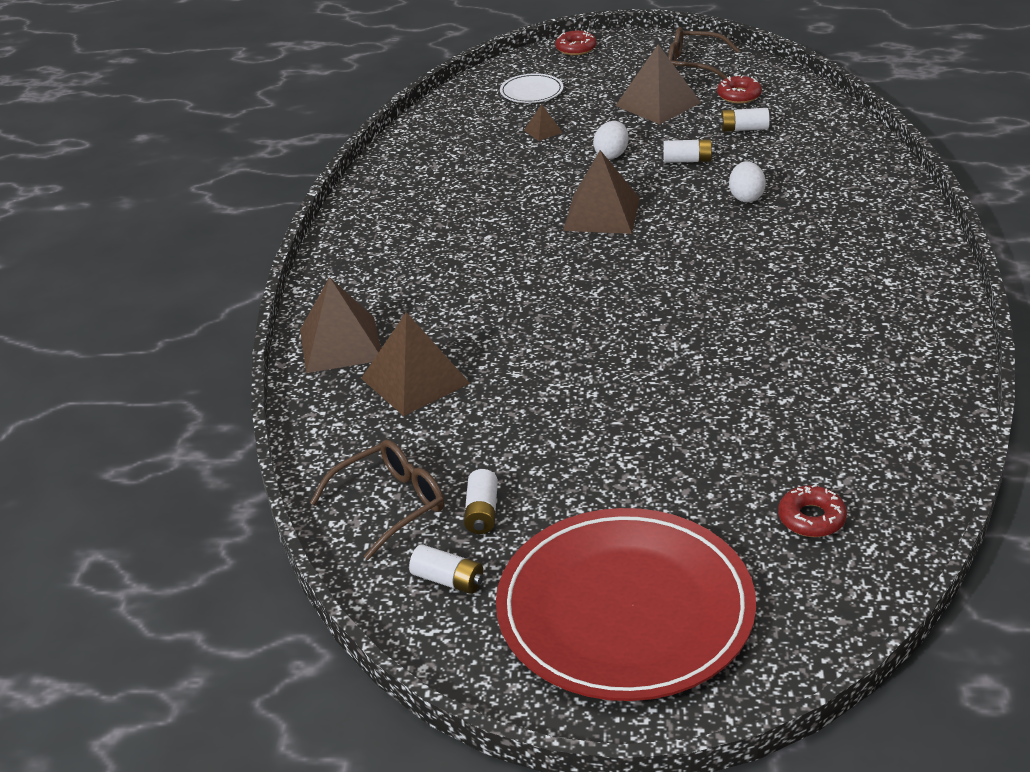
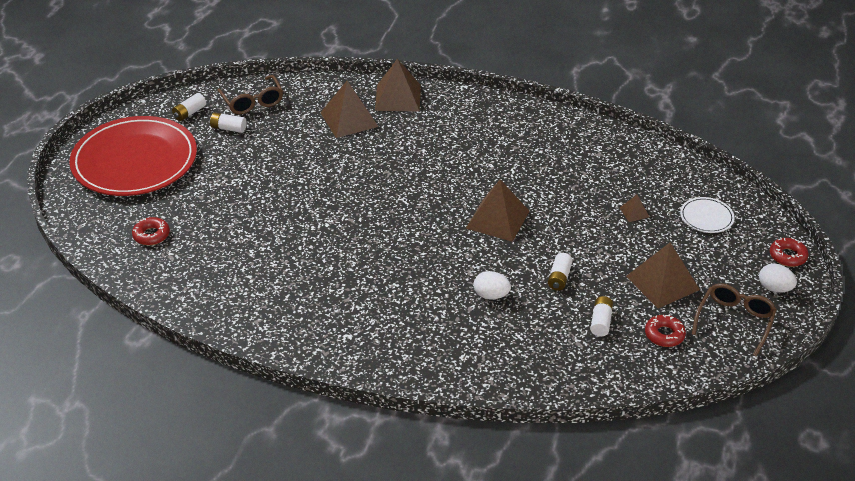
camera: 100 degrees right, 5 degrees up
(611, 154) = (583, 240): white egg -> white egg (774, 288)

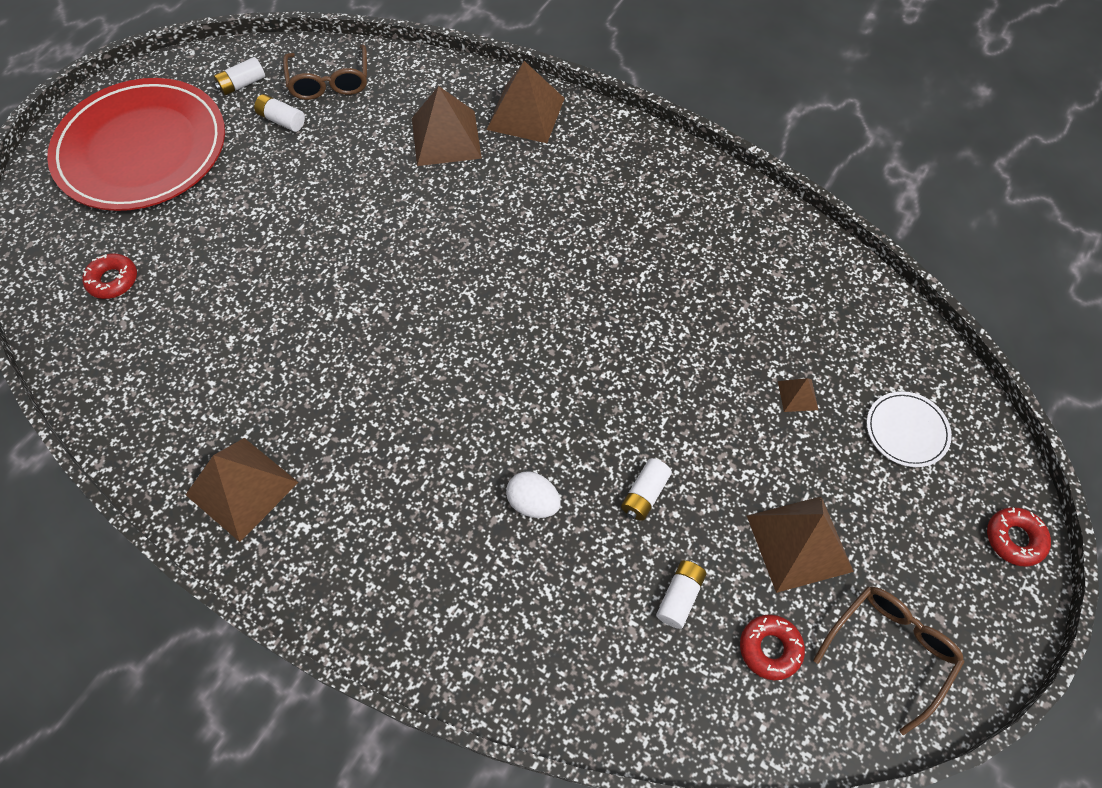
camera: 15 degrees right, 20 degrees up
(498, 219) = (591, 362): brown pyramid -> brown pyramid (242, 488)
(774, 288) = (974, 599): white egg -> none

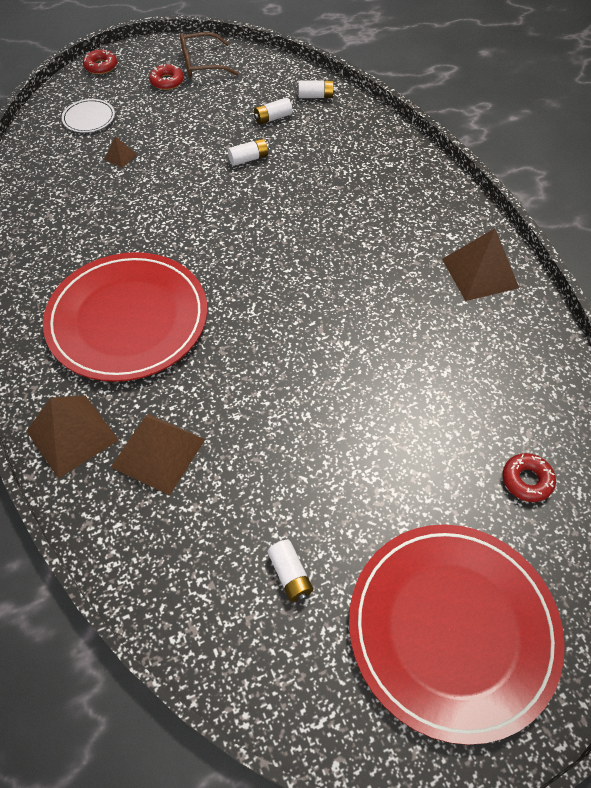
camera: 145 degrees left, 5 degrees down
(242, 84) = (303, 660): white battery -> white battery (316, 96)
(329, 81) = (211, 598): brown glasses -> none
(533, 503) = (311, 183): white egg -> none
(578, 218) = (128, 319): none -> red plate
(770, 648) = (251, 86): red donut -> red donut (167, 81)
(799, 543) = (196, 108): brown pyramid -> none

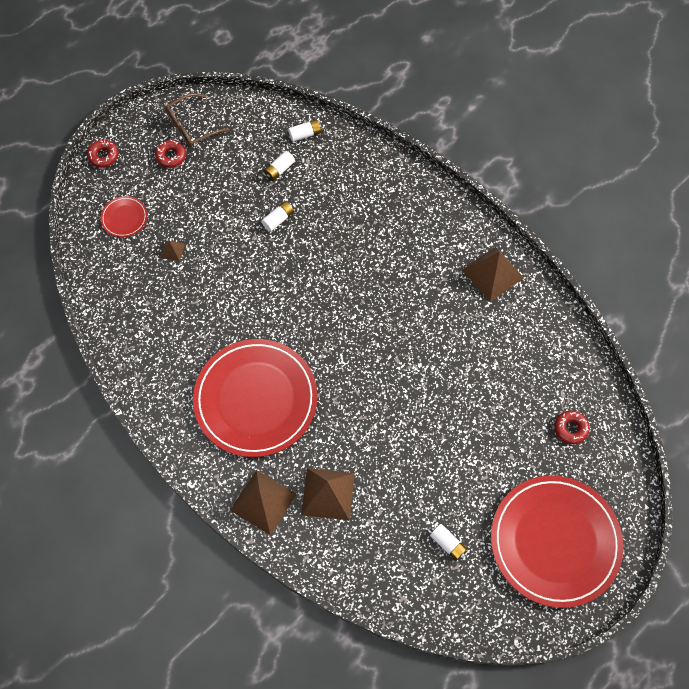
camera: 20 degrees left, 10 degrees up
(89, 118) = (124, 218): white plate -> red plate

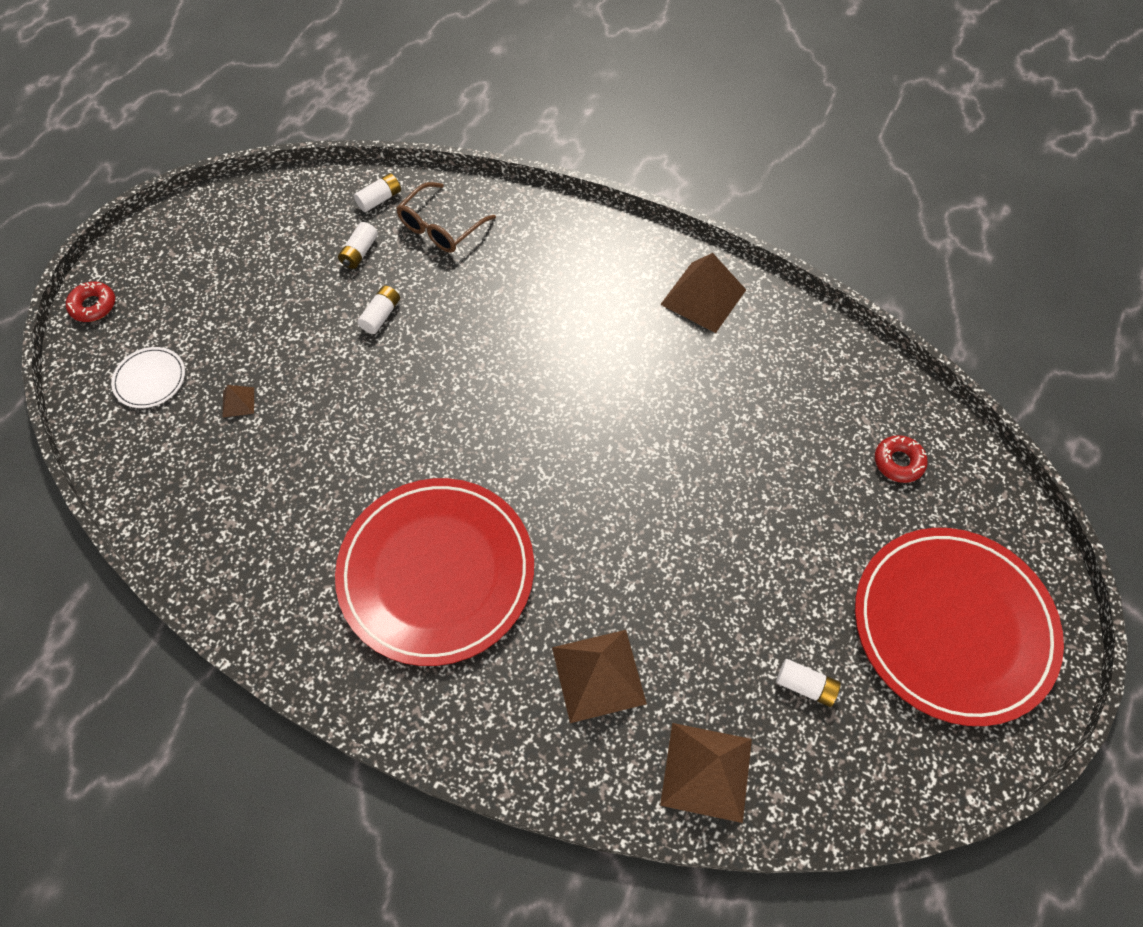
camera: 20 degrees left, 5 degrees down
(124, 218) = (150, 379): red plate -> white plate
(171, 156) = (196, 278): red donut -> none
(192, 126) = (215, 232): brown glasses -> brown glasses (441, 227)
(263, 502) = (504, 724): brown pyramid -> brown pyramid (706, 771)

